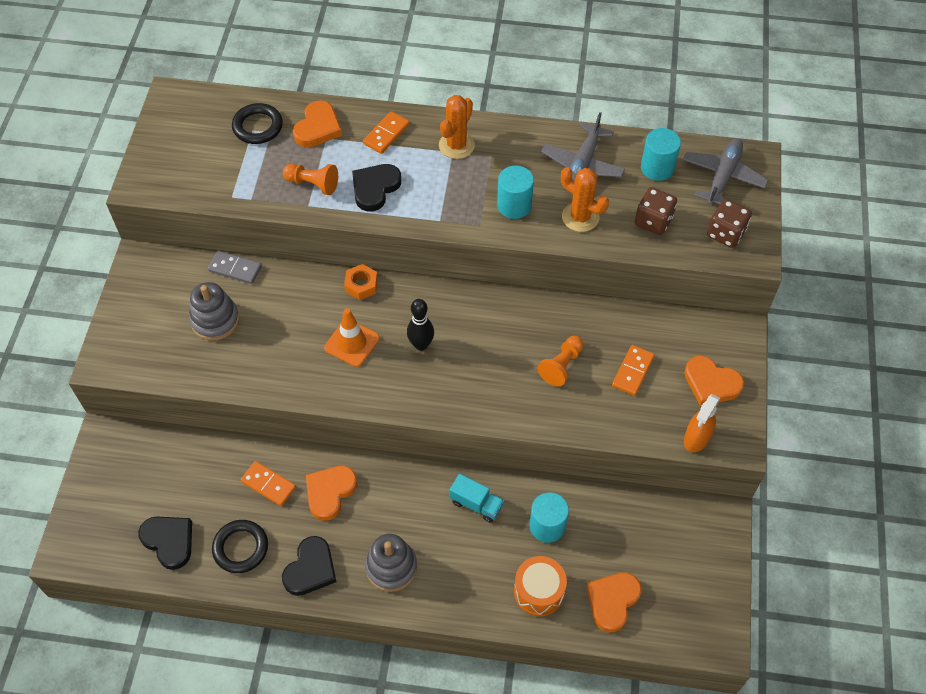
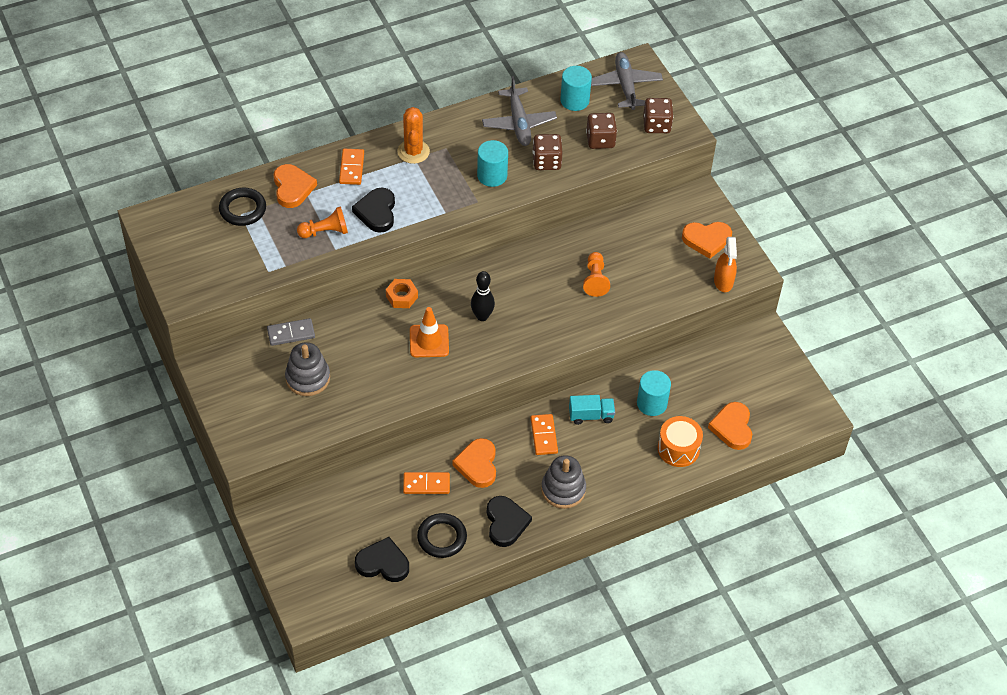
camera: 35 degrees left, 5 degrees down
(580, 217) = (546, 161): orange cactus -> brown dice
(632, 371) = (647, 259): orange domino -> orange domino (543, 436)

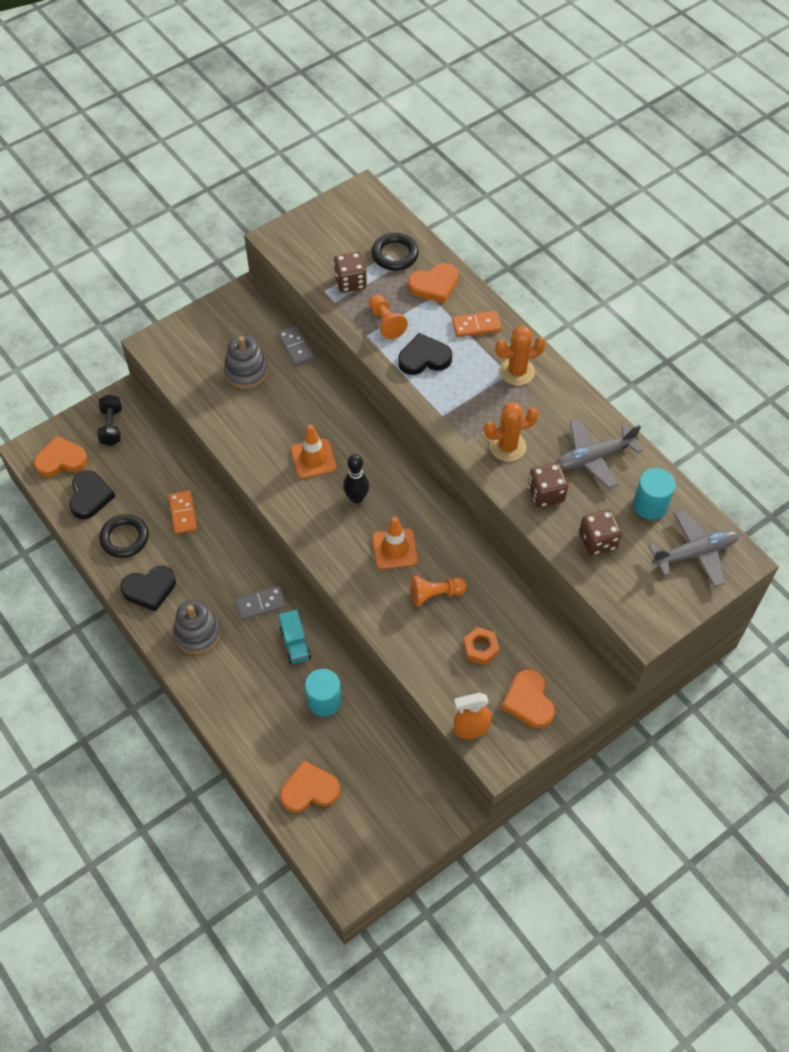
camera: 80 degrees right, 5 degrees up
(299, 535) = (111, 426): none -> black dumbbell
(402, 297) = (363, 425): orange nut -> orange nut (480, 649)
(477, 465) = (213, 552): orange heart -> orange heart (61, 460)
(492, 175) = (507, 447): turquoise cylinder -> orange cactus
(543, 299) = (394, 549): none -> orange traffic cone
(543, 436) = (260, 604): orange domino -> grey domino
(656, 125) = (644, 595): brown dice -> brown dice (350, 282)
(678, 449) = (269, 737): orange drum -> none

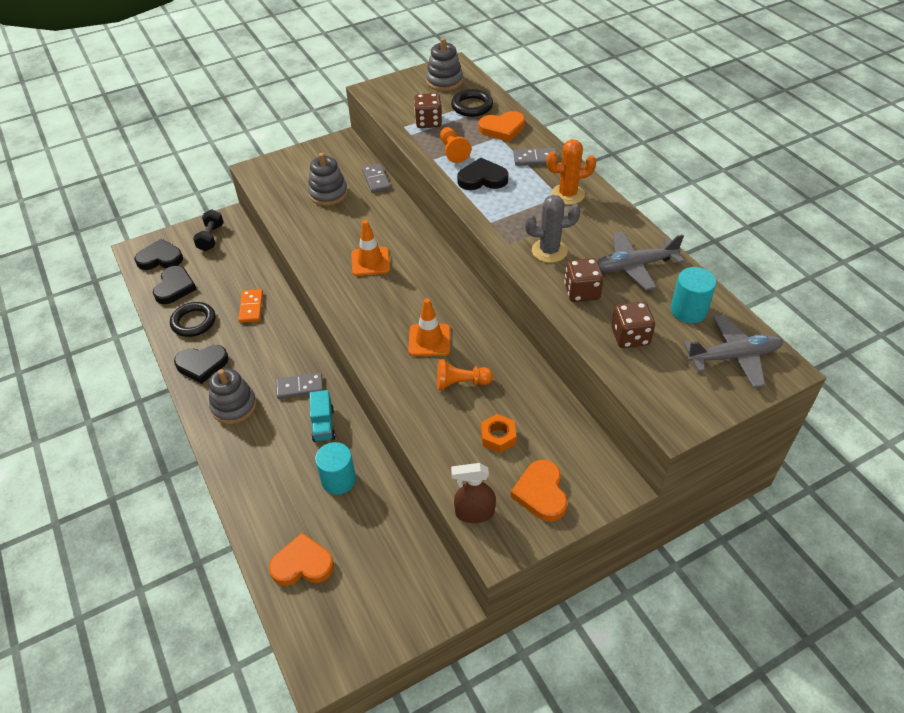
camera: 10 degrees right, 10 degrees down
(61, 460) = (160, 258): orange heart -> black heart
(356, 498) = (402, 296): black bowling pin -> none
(357, 218) = (444, 81): none -> grey stacking toy
(471, 728) = (474, 513): orange spray bottle -> brown spray bottle
(476, 326) = (535, 159): orange domino -> grey domino
(507, 447) = (549, 251): orange cactus -> grey cactus

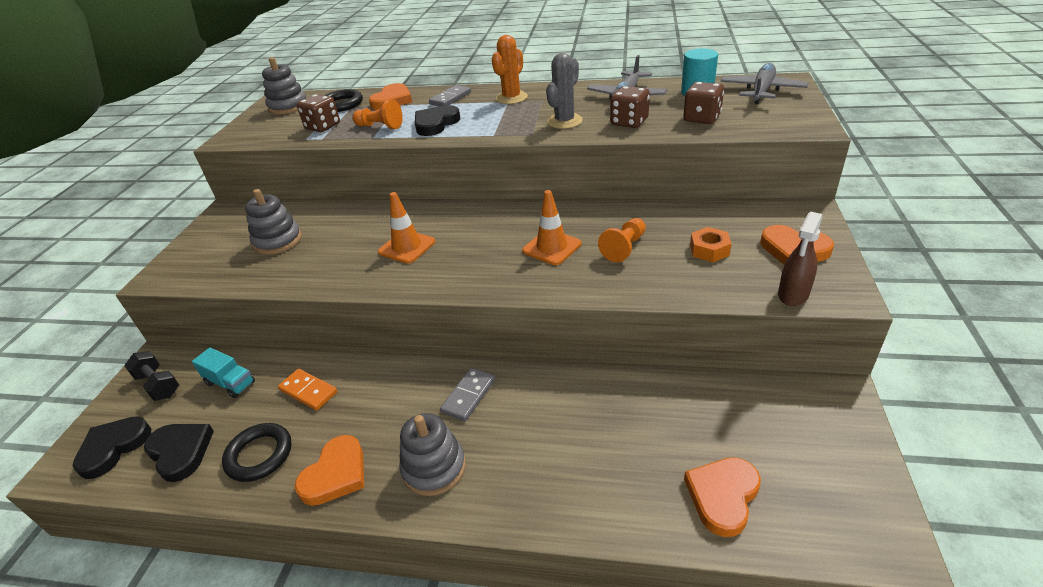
camera: 50 degrees left, 10 degrees down
(202, 365) = (336, 474): black heart -> orange heart
(323, 425) = (539, 397): turquoise truck -> turquoise truck (230, 383)
(338, 480) = (625, 415): turquoise cylinder -> none
(376, 180) = (308, 208): grey domino -> none

